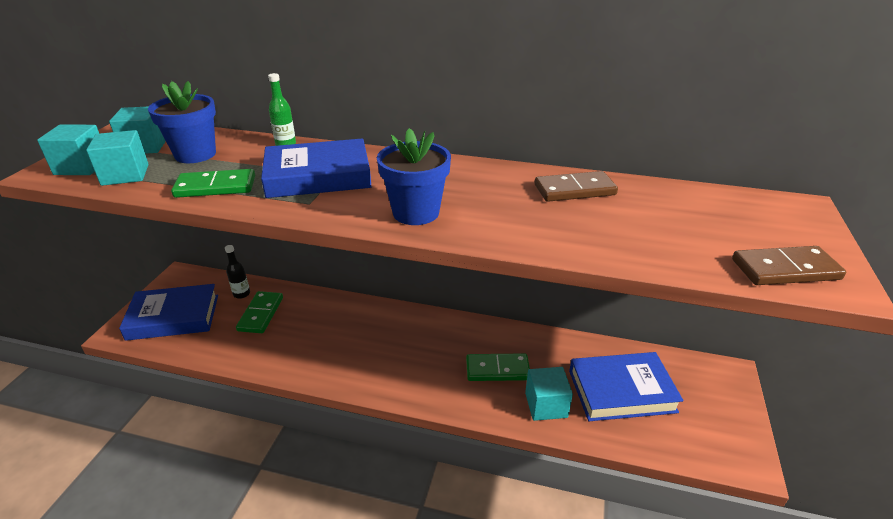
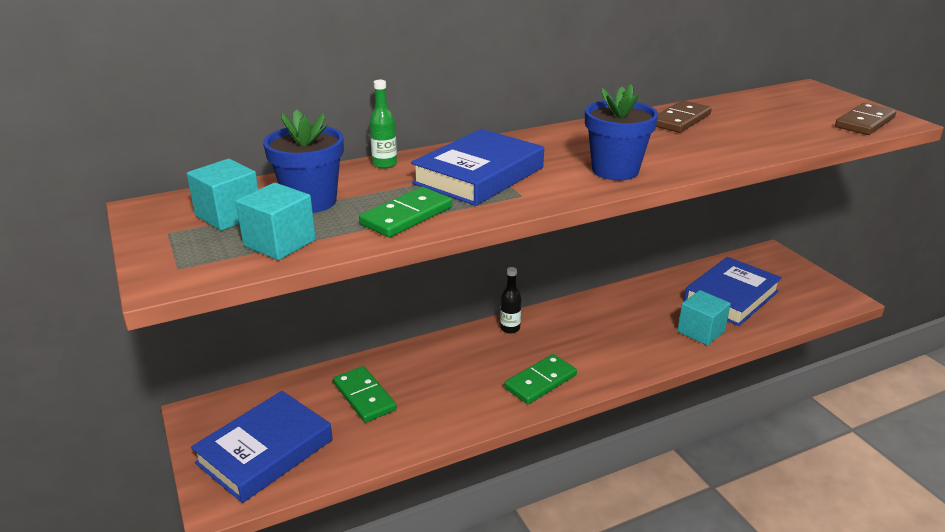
camera: 40 degrees left, 5 degrees down
(81, 167) = (201, 257): turquoise cube -> none
(241, 294) = (311, 391): black bottle -> black bottle (510, 328)
(497, 370) = (636, 327): green domino -> green domino (540, 382)

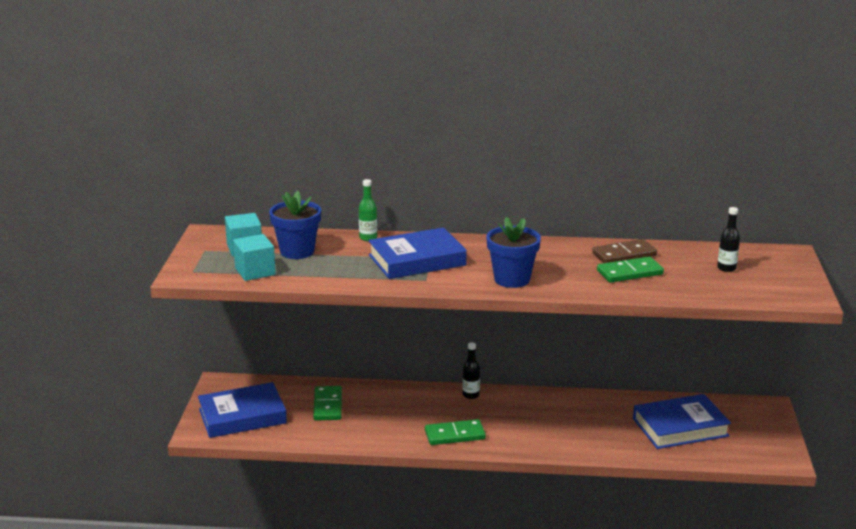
camera: 30 degrees right, 5 degrees down
(406, 216) = (340, 274): green domino -> green domino (629, 272)
(701, 331) = (619, 442): turquoise cube -> none
(786, 111) = (726, 268): none -> black bottle
(865, 122) = (776, 292): brown domino -> none

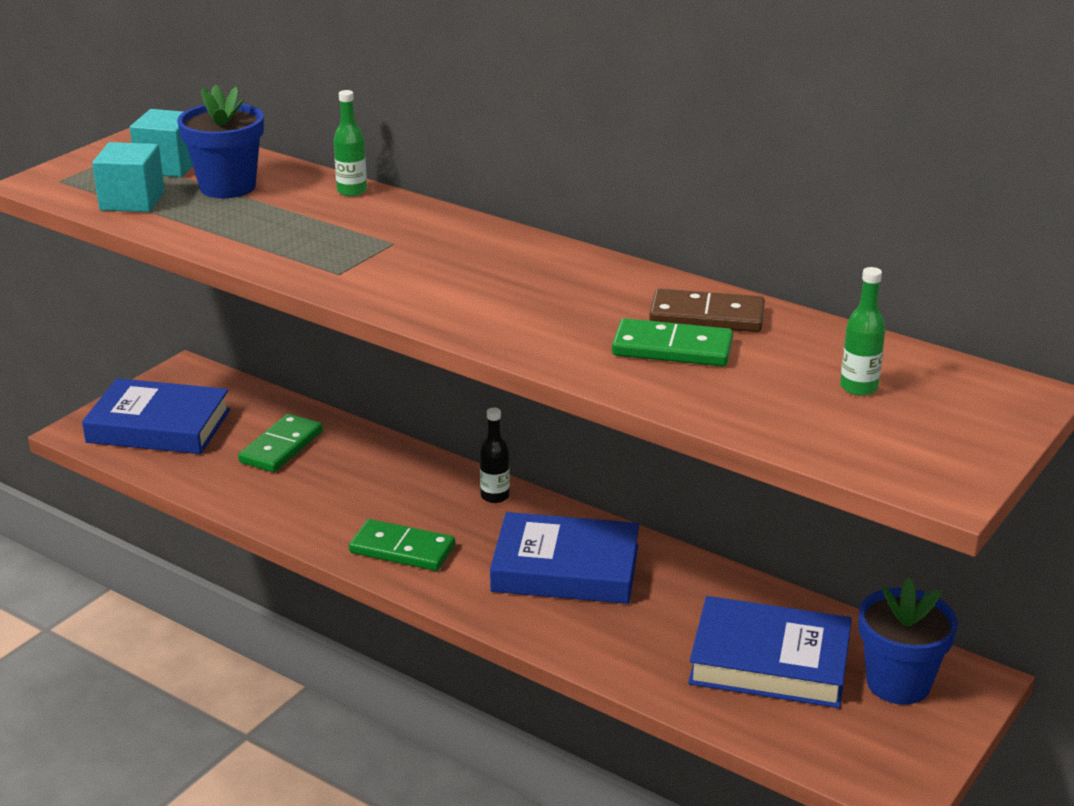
camera: 30 degrees right, 5 degrees up
(417, 260) = (370, 241): blue book -> blue book (565, 568)
(512, 279) = (465, 307): blue flower pot -> blue flower pot (898, 683)
(726, 268) = (858, 387): black bottle -> green bottle

